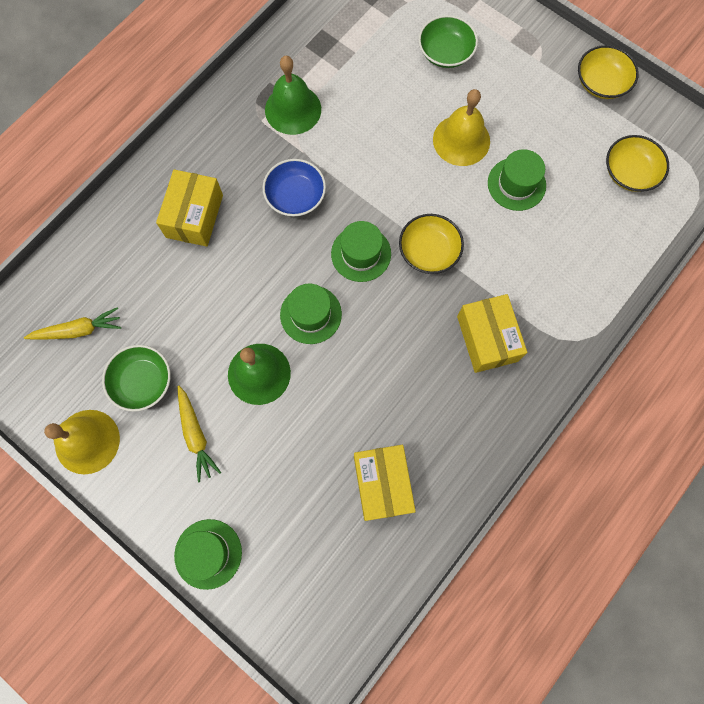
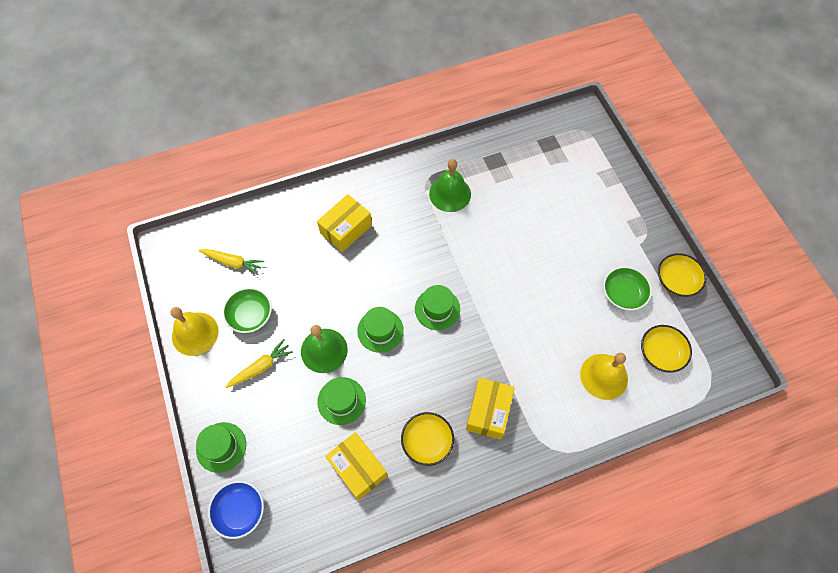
camera: 30 degrees right, 10 degrees down
(196, 435) = (261, 367): yellow carrot -> yellow carrot turned 135 degrees counterclockwise
(295, 196) = (417, 249): blue bowl -> blue bowl (240, 511)
(382, 484) = (358, 468): yellow box -> yellow box turned 60 degrees counterclockwise
(429, 251) = (484, 331): yellow bowl -> yellow bowl (427, 441)
(445, 52) = (575, 206): green bowl -> green bowl (623, 294)
(461, 140) = (551, 269): yellow bell -> yellow bell (604, 376)
(516, 184) = (572, 318): green hat -> green hat (341, 401)

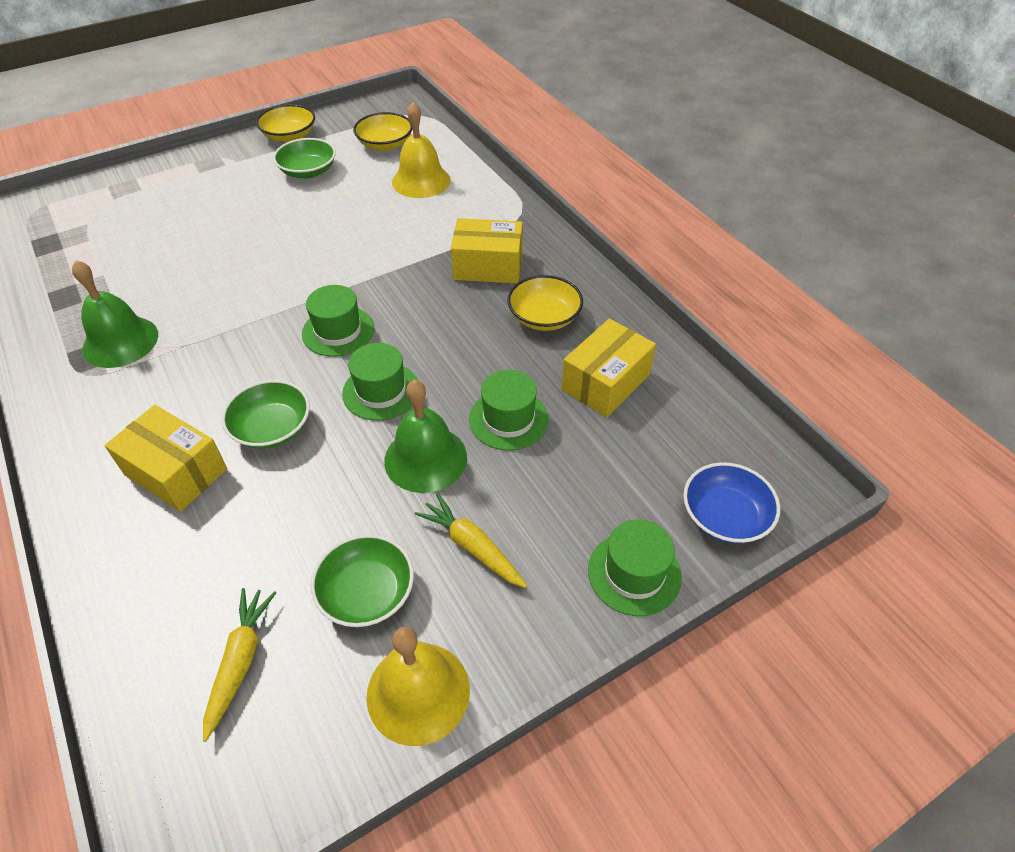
camera: 100 degrees left, 15 degrees down
(365, 273) = (272, 428): none -> green bowl

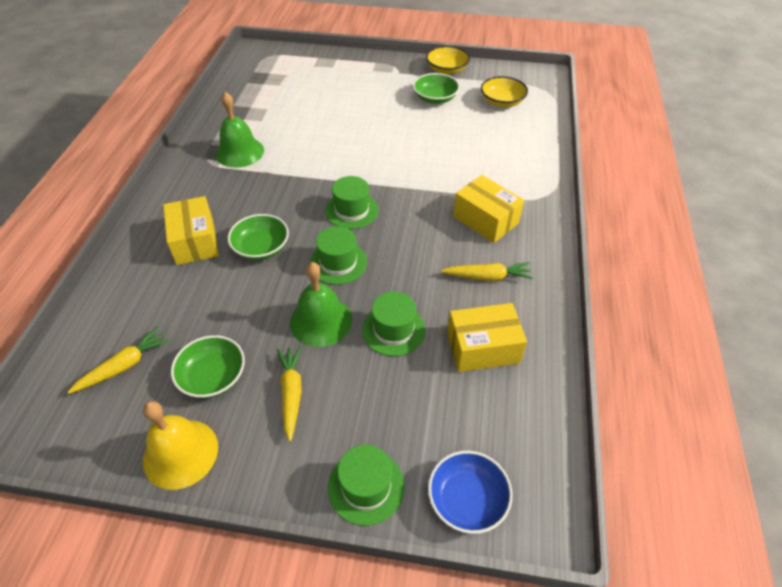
camera: 40 degrees right, 0 degrees up
(421, 181) = (500, 138): yellow bell -> none
(544, 317) = (487, 277): yellow bowl -> yellow carrot

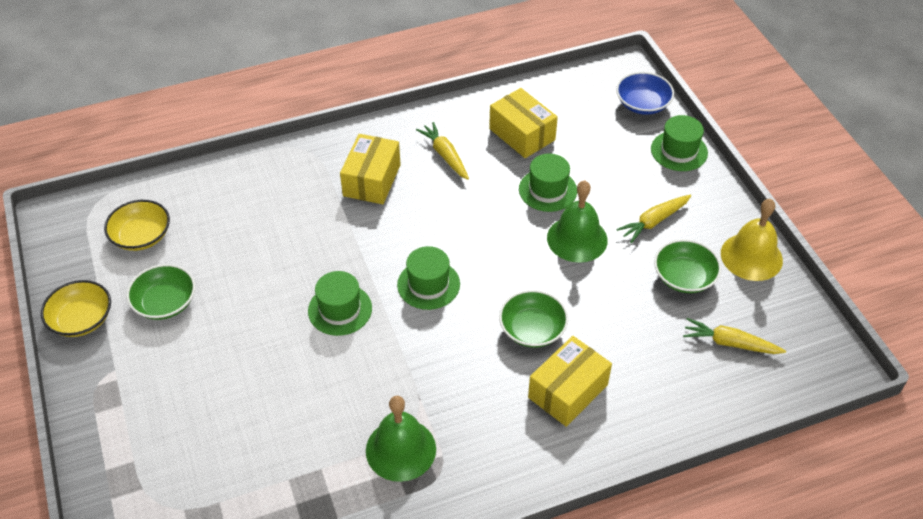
camera: 120 degrees left, 0 degrees up
(338, 262) = (505, 260): green hat -> green hat (340, 309)

